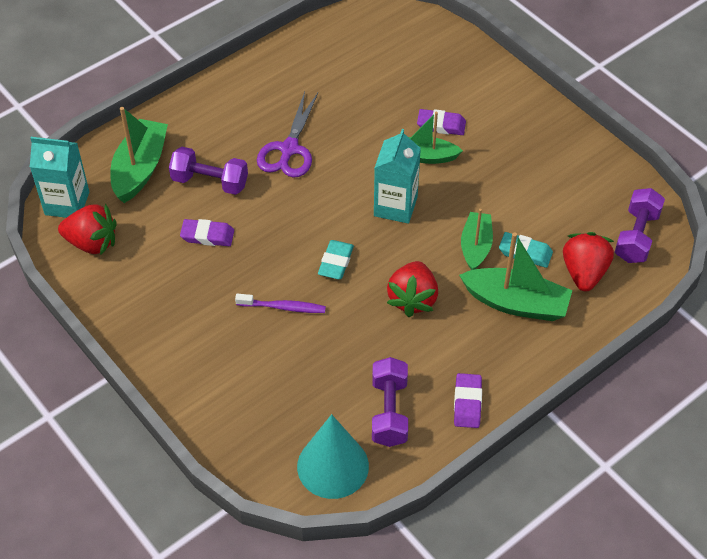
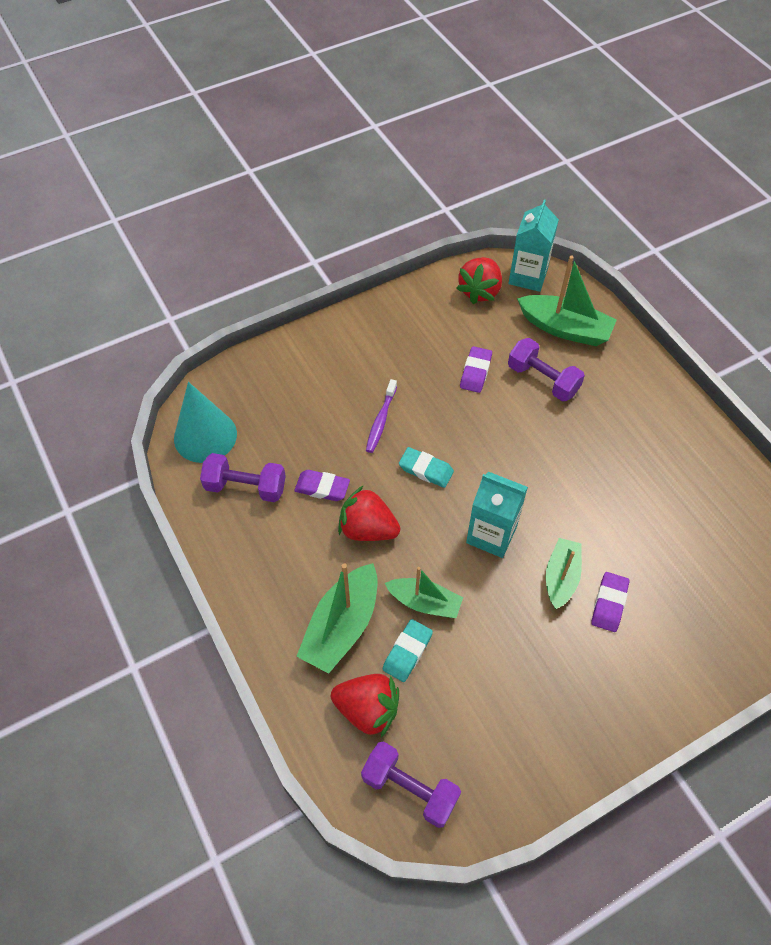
camera: 100 degrees right, 5 degrees up
(210, 182) = (542, 380): purple dumbbell -> purple dumbbell turned 75 degrees counterclockwise
(289, 149) = (580, 449): purple scissors -> none
(467, 403) = (235, 554): purple eraser -> purple eraser (322, 488)

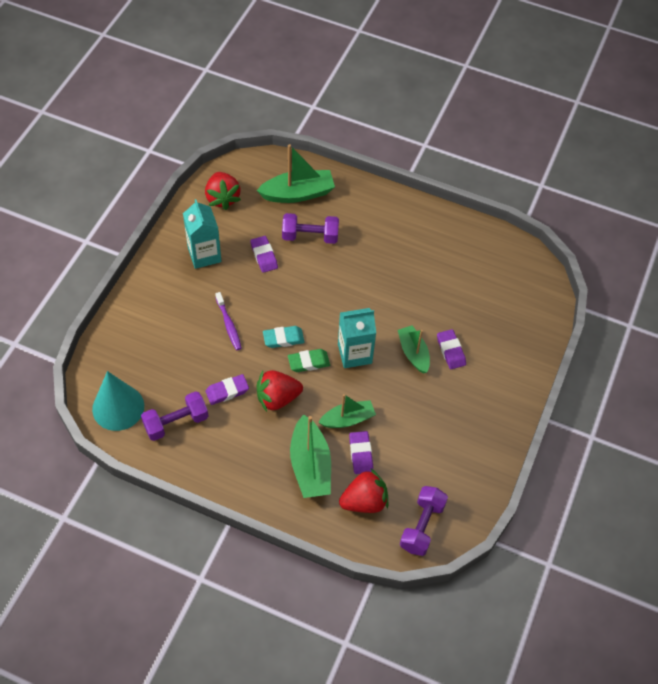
camera: 40 degrees left, 0 degrees up
(407, 652) = (360, 454): turquoise eraser -> purple eraser
(410, 789) = (422, 526): purple dumbbell -> purple dumbbell turned 60 degrees counterclockwise
(432, 512) = (308, 362): none -> green eraser
(528, 276) = (246, 170): turquoise carton -> turquoise carton (204, 255)

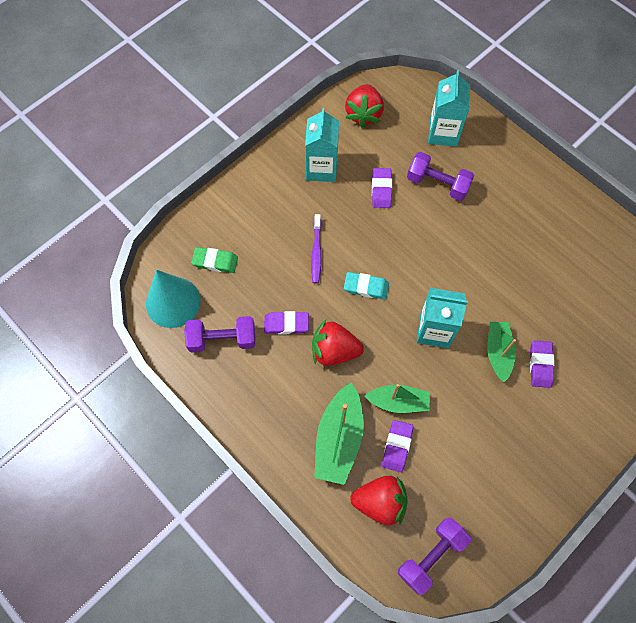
camera: 25 degrees right, 10 degrees up
(298, 193) = (443, 133): green boat -> turquoise carton
(308, 362) = (382, 322): green eraser -> green eraser (215, 261)

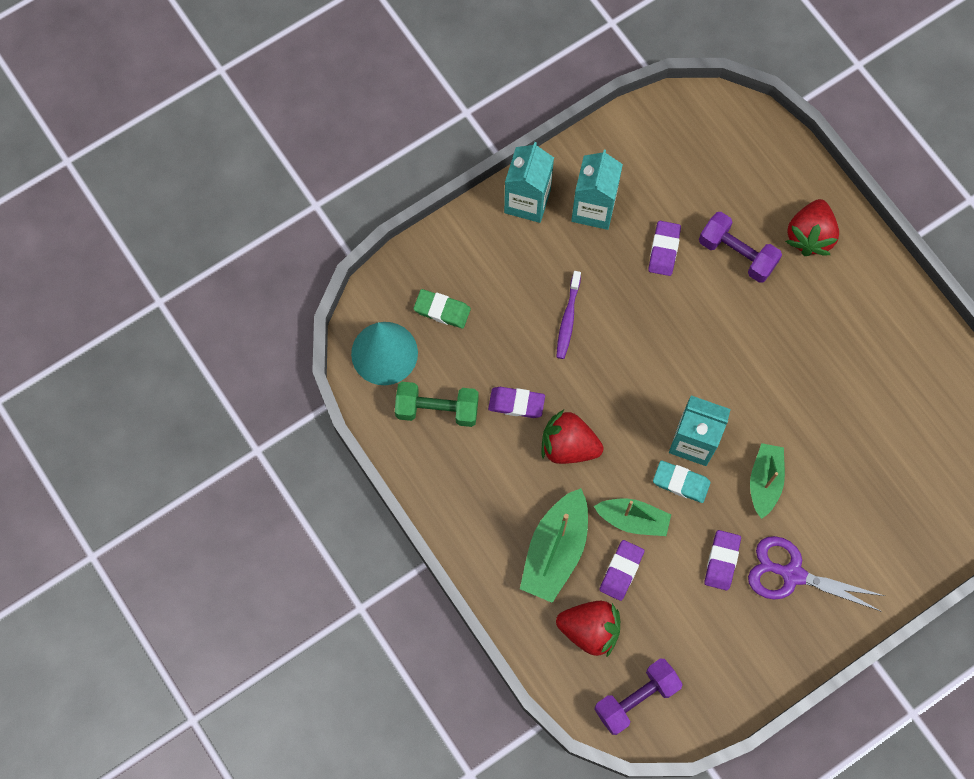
camera: 10 degrees right, 5 degrees up
(222, 339) = (437, 409): purple dumbbell -> green dumbbell
(363, 114) = (661, 141): red strawberry -> red strawberry (809, 236)
(366, 287) = (621, 374): turquoise eraser -> turquoise eraser (681, 482)
(443, 133) = (758, 185): turquoise carton -> turquoise carton (527, 201)
(537, 424) = (791, 574): none -> purple scissors
(540, 365) = (812, 505): purple eraser -> purple eraser (722, 561)

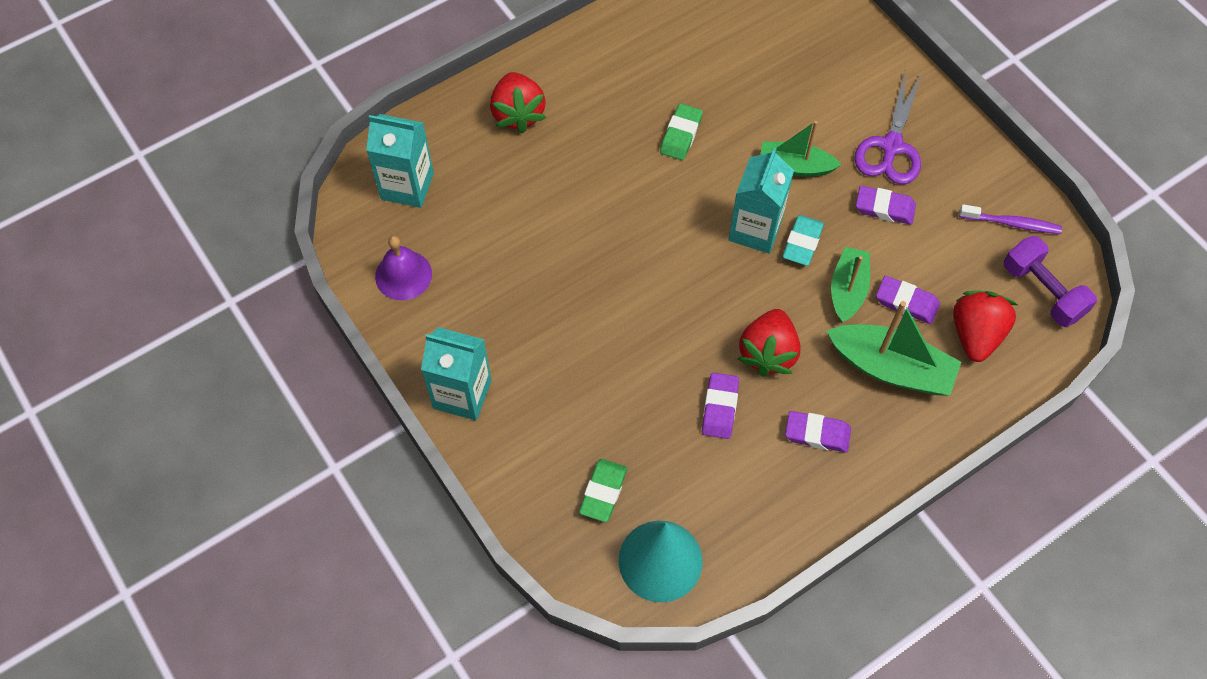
camera: 90 degrees left, 10 degrees down
(437, 409) = (731, 496): green dumbbell -> none
(568, 319) = (614, 351): purple toothbrush -> purple toothbrush (1012, 223)
(593, 208) = (476, 322): turquoise carton -> turquoise carton (407, 186)
(637, 150) = (403, 275): none -> purple bell
(664, 250) = (530, 251): purple eraser -> purple eraser (817, 434)
(737, 254) = (537, 181): purple dumbbell -> none
(794, 379) = (681, 135): none -> green eraser
(809, 236) = (518, 114): red strawberry -> red strawberry turned 60 degrees clockwise

